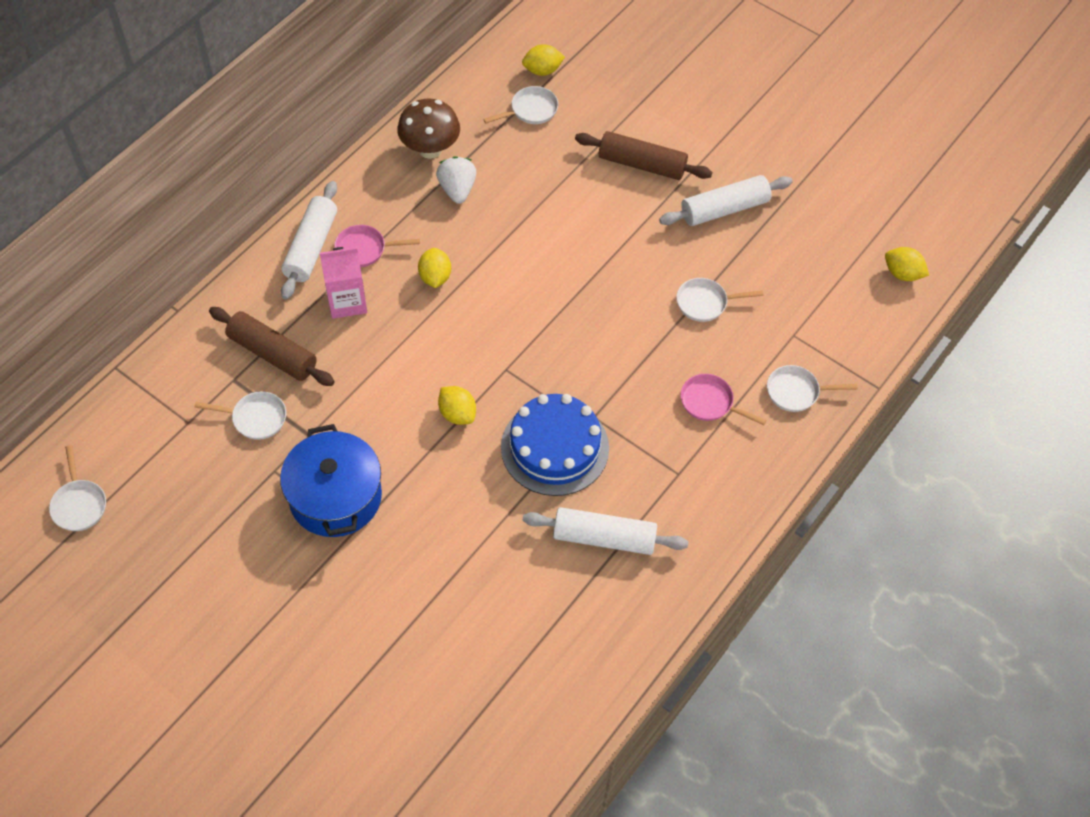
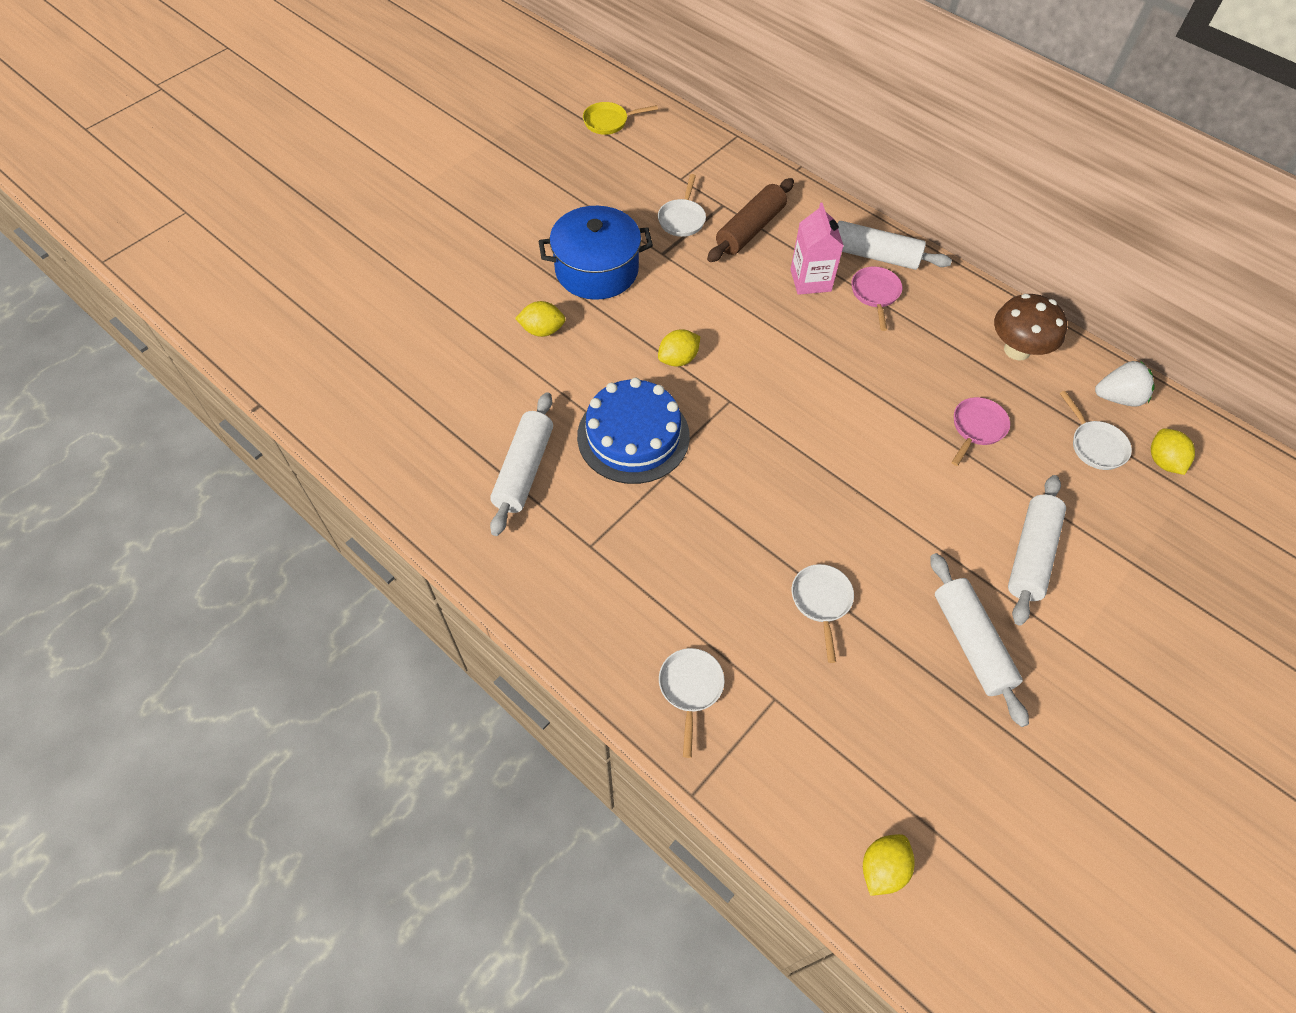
camera: 95 degrees right, 0 degrees up
(79, 504) = (609, 122): white pan -> yellow pan
(435, 277) = (844, 348): yellow lemon -> yellow lemon (542, 330)
(457, 190) = (963, 371): white strawberry -> white strawberry (1118, 397)
(642, 164) = (1030, 555): brown rolling pin -> white rolling pin
(710, 402) = (680, 589): pink pan -> pink pan (976, 428)

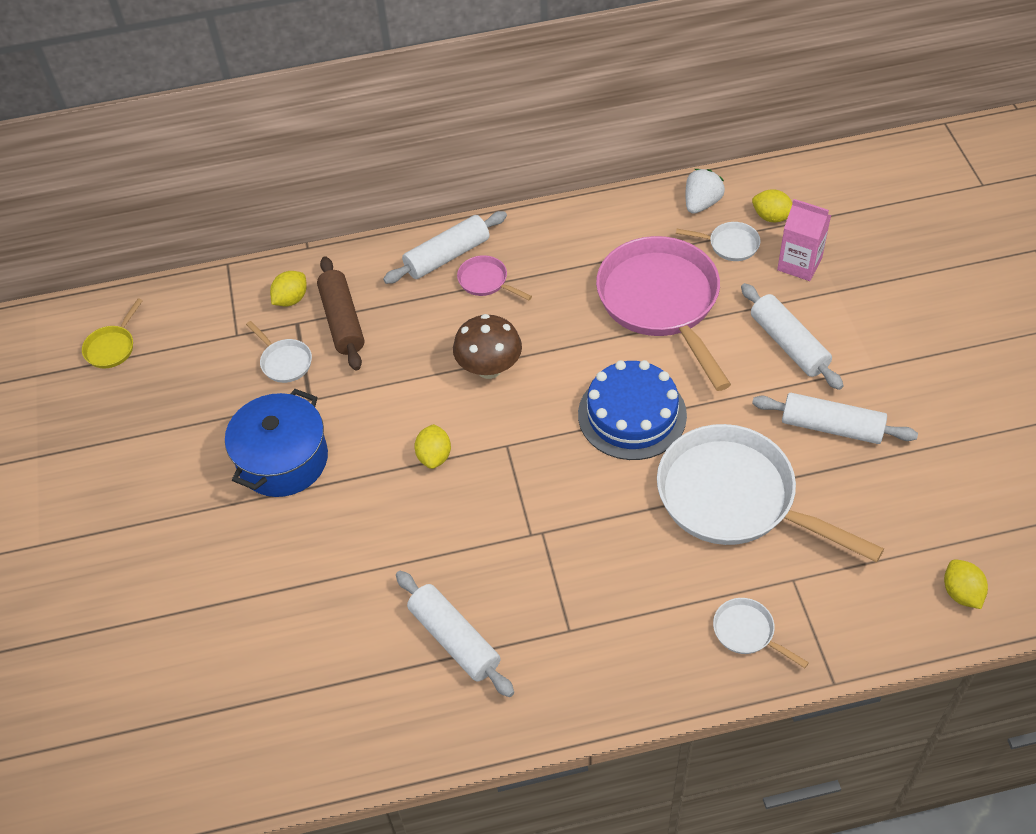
camera: 50 degrees left, 5 degrees down
(542, 330) = (314, 541): yellow lemon -> yellow lemon (291, 299)
(633, 436) = (485, 536): blue cake -> blue cake (632, 415)
(810, 280) = (434, 314): pink carton -> pink carton (799, 264)
(821, 601) = (734, 498): white pan -> white pan, size x2.40
(976, 428) = (661, 303): pink pan -> pink pan, size x2.40
(1017, 350) = (613, 231): brown mushroom -> brown mushroom (489, 368)

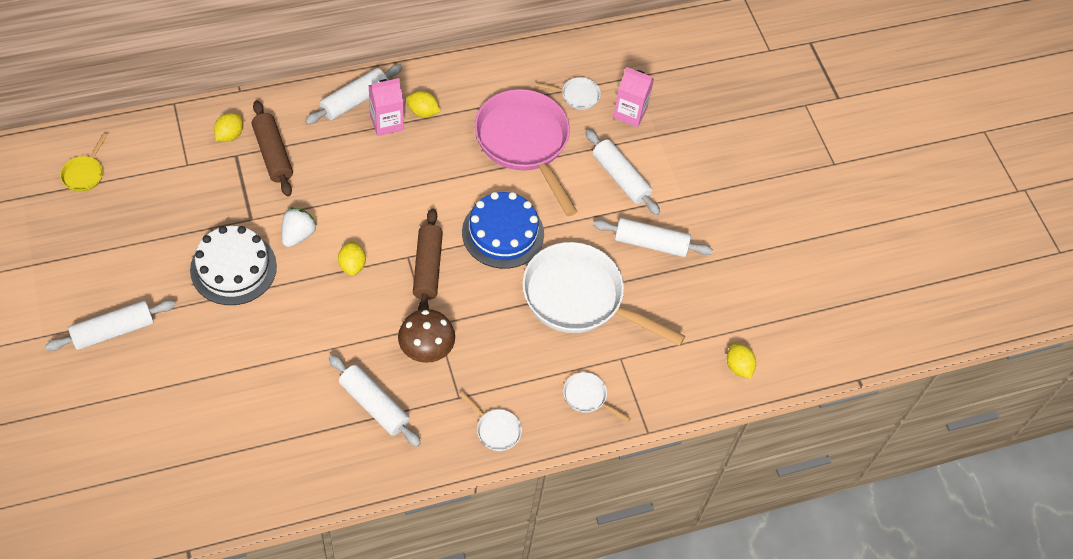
camera: 15 degrees left, 5 degrees up
(126, 539) = (113, 331): none -> white rolling pin
(283, 460) = (233, 268): blue pot -> white cake
(284, 362) = (228, 188): white pan -> white pan (496, 430)
(486, 281) = (386, 122): pink pan -> pink carton
(489, 368) = (392, 194): brown mushroom -> brown mushroom (426, 349)
(531, 459) = (427, 268): none -> brown rolling pin
(701, 203) = (555, 60): white strawberry -> white strawberry (298, 235)
(771, 217) = (609, 73): yellow lemon -> yellow lemon (423, 112)

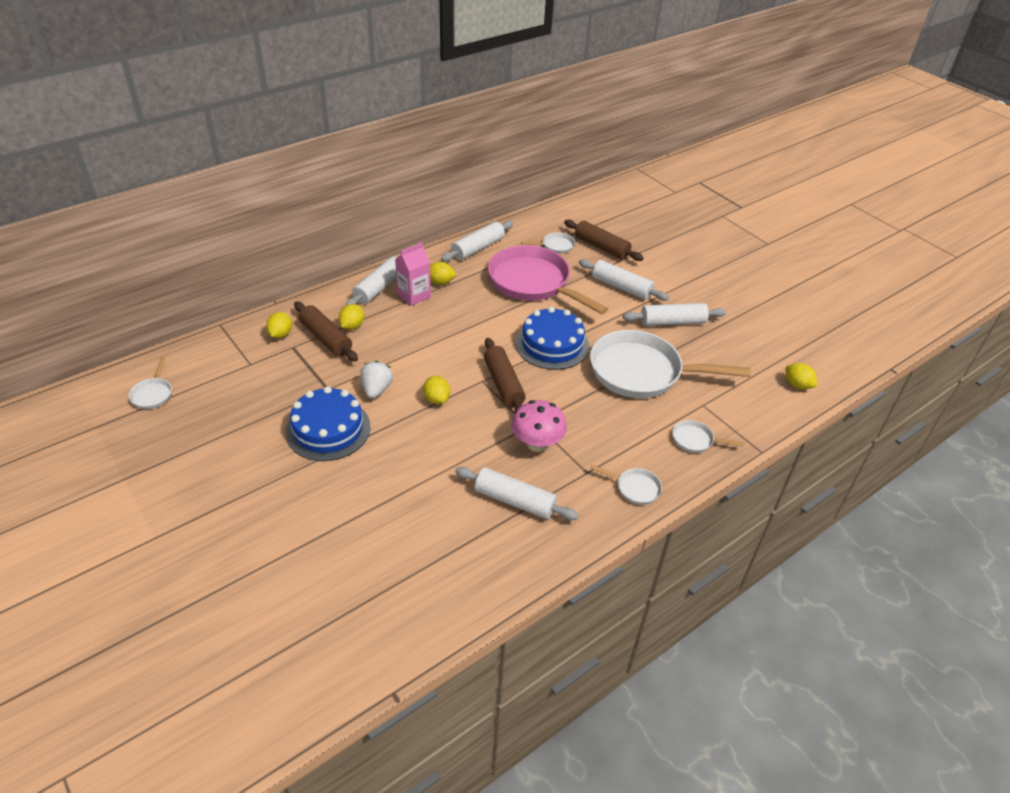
camera: 15 degrees left, 15 degrees down
(84, 174) = (153, 394): yellow pan -> white pan
(113, 331) = (229, 512): white rolling pin -> white rolling pin (478, 248)
(233, 268) = (328, 429): white cake -> blue cake
(305, 145) = (352, 326): none -> yellow lemon
(426, 349) = (537, 444): brown mushroom -> pink mushroom
(630, 113) = (601, 247): pink carton -> brown rolling pin

